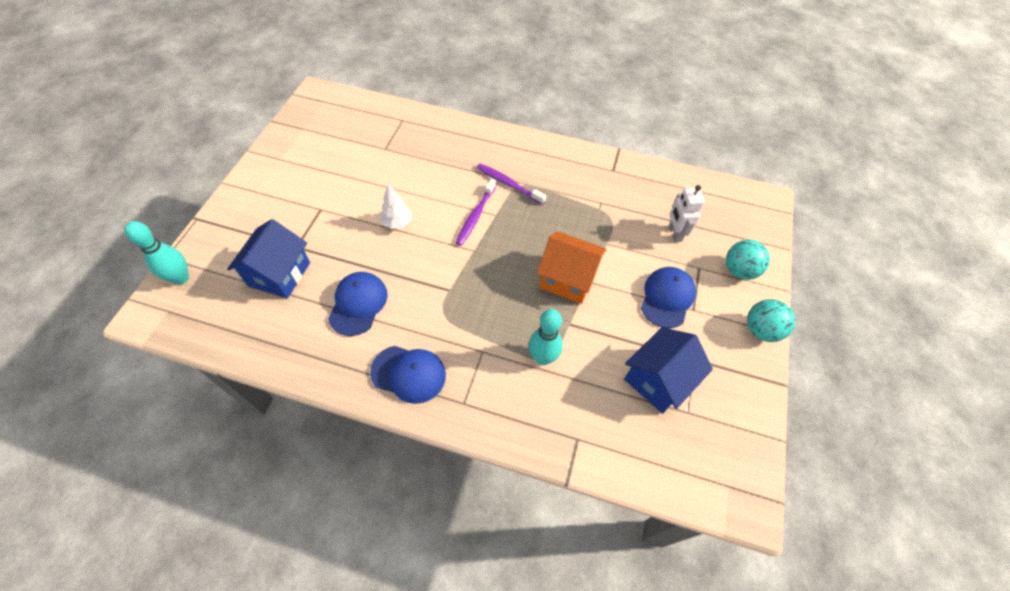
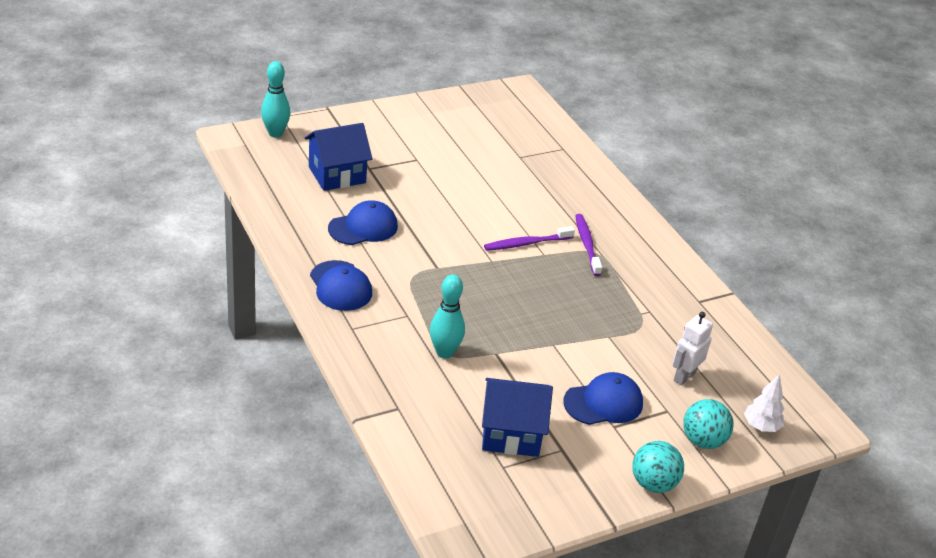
camera: 45 degrees right, 20 degrees down
(397, 223) = (460, 205): white tree -> white tree (761, 426)
(567, 279) = (538, 330): orange house -> none

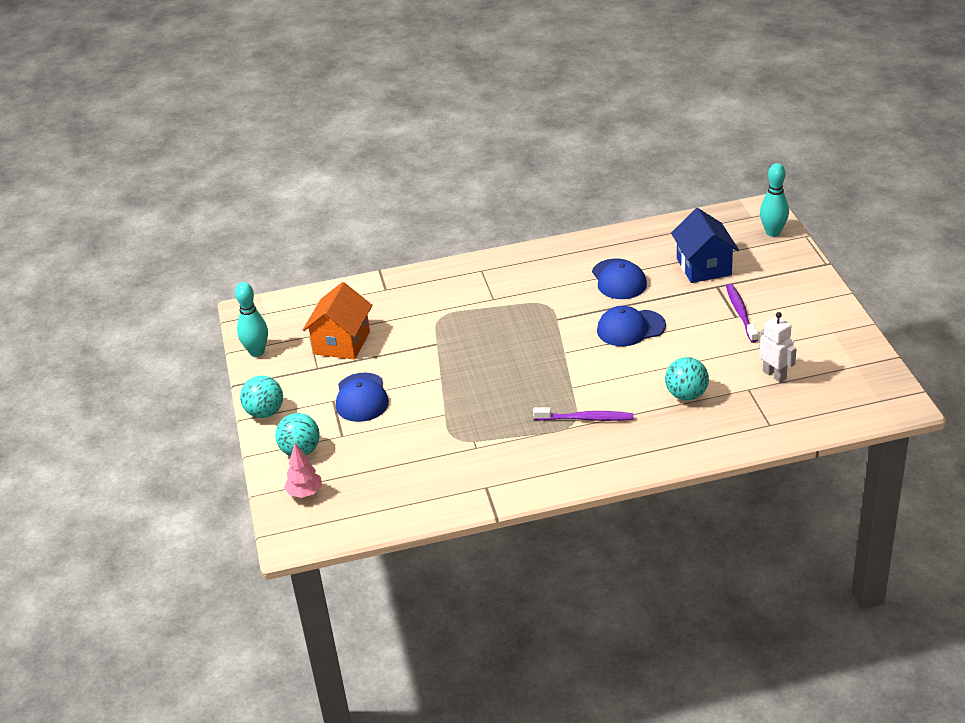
camera: 110 degrees right, 0 degrees up
(340, 286) = (536, 265): blue cap -> blue cap (630, 328)
(444, 352) = (443, 315): turquoise bowling pin -> turquoise bowling pin (257, 352)
(511, 434) = (342, 343): blue house -> orange house
(526, 243) = (590, 377): purple toothbrush -> purple toothbrush (741, 313)
(537, 188) = (686, 395): none -> turquoise ball
(684, 376) = (381, 454): white robot -> white robot (774, 375)
(761, 426) = (305, 493): white tree -> pink tree

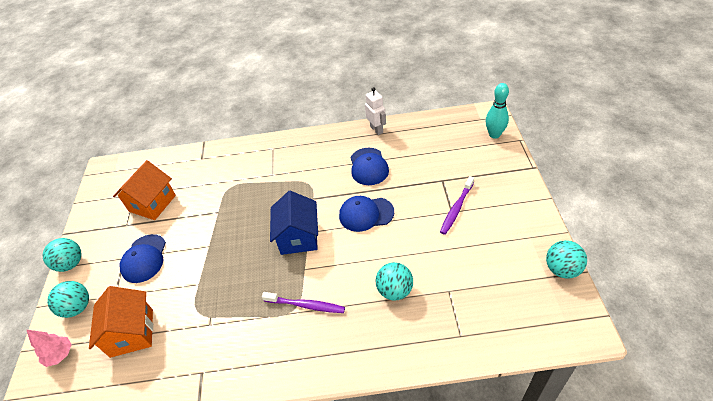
camera: 10 degrees right, 10 degrees up
(257, 352) = (92, 205): turquoise bowling pin -> none
(384, 464) = (132, 333): none -> orange house
(703, 267) = (435, 161): blue house -> blue house (298, 237)
(741, 313) = (456, 208): purple toothbrush -> purple toothbrush turned 150 degrees counterclockwise
(774, 375) = (474, 278): white robot -> white robot (377, 129)
(872, 357) = (562, 269): none -> turquoise ball

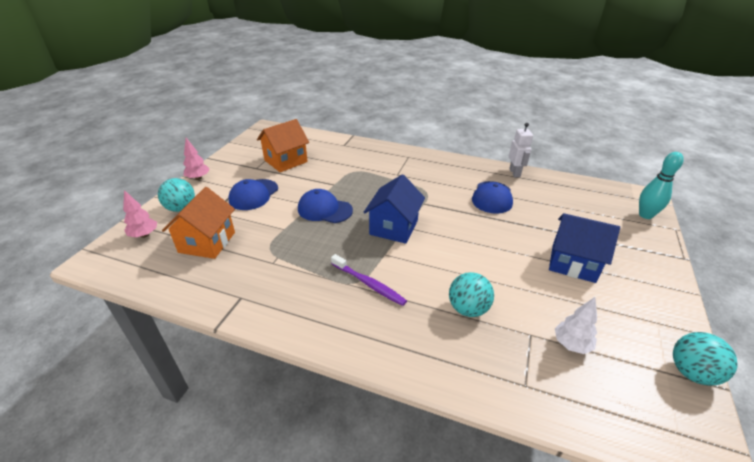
camera: 20 degrees right, 10 degrees down
(71, 264) = (198, 178): turquoise ball -> pink tree
(366, 214) = (470, 233): blue cap -> blue cap (324, 209)
(456, 208) = (573, 263): purple toothbrush -> blue house
(479, 285) = (571, 344): none -> white tree

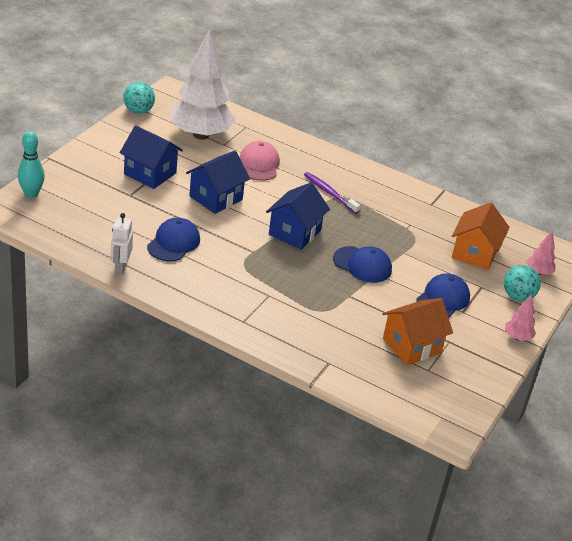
camera: 175 degrees left, 0 degrees up
(468, 309) = (259, 164): turquoise ball -> pink cap
(487, 248) = (216, 198): none -> blue house
(571, 344) = (201, 135): white tree -> white tree, size x2.44

